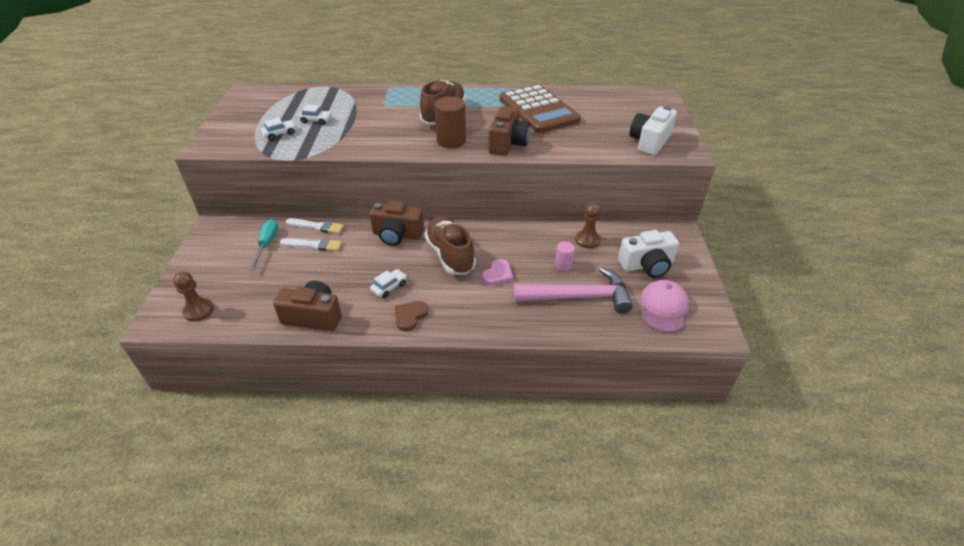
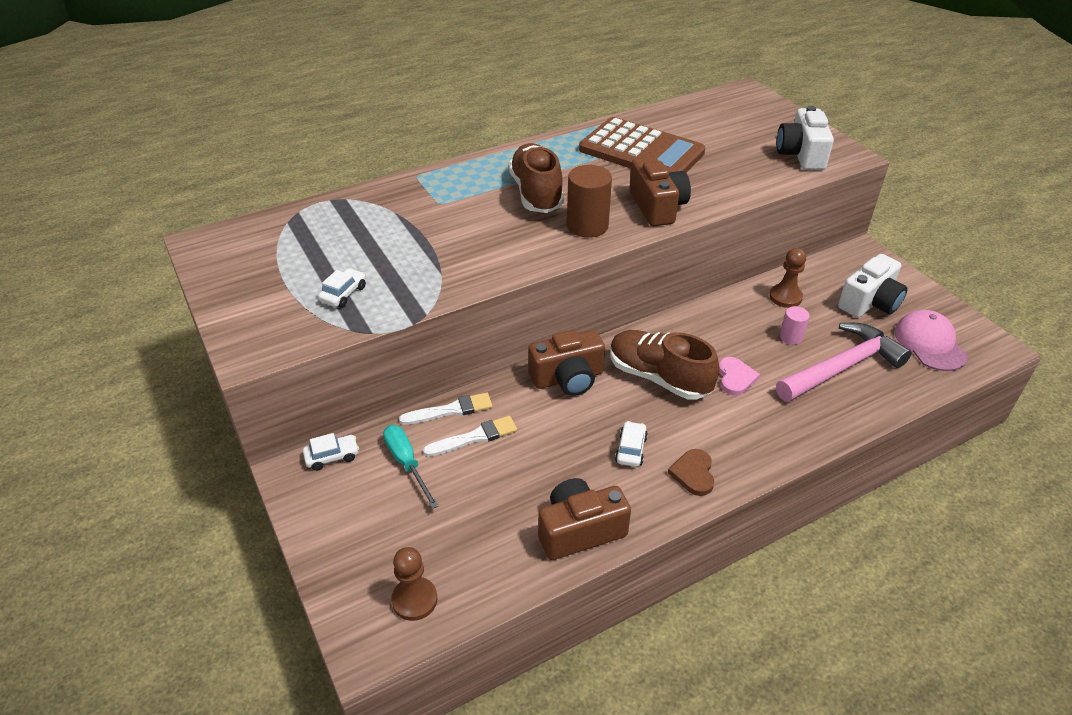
camera: 30 degrees left, 0 degrees up
(316, 120) = (373, 256): white car -> white car (332, 456)

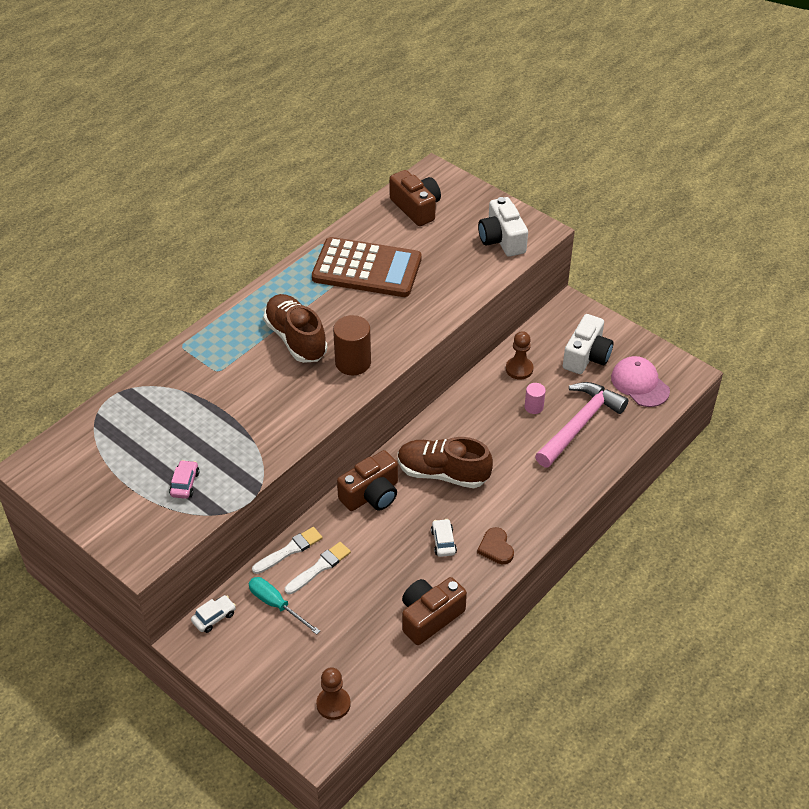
camera: 20 degrees left, 5 degrees up
(343, 294) = (185, 484): white car -> pink car
(657, 207) = (402, 327): brown camera -> brown camera (416, 208)
(735, 378) = (502, 457): pink heart -> none

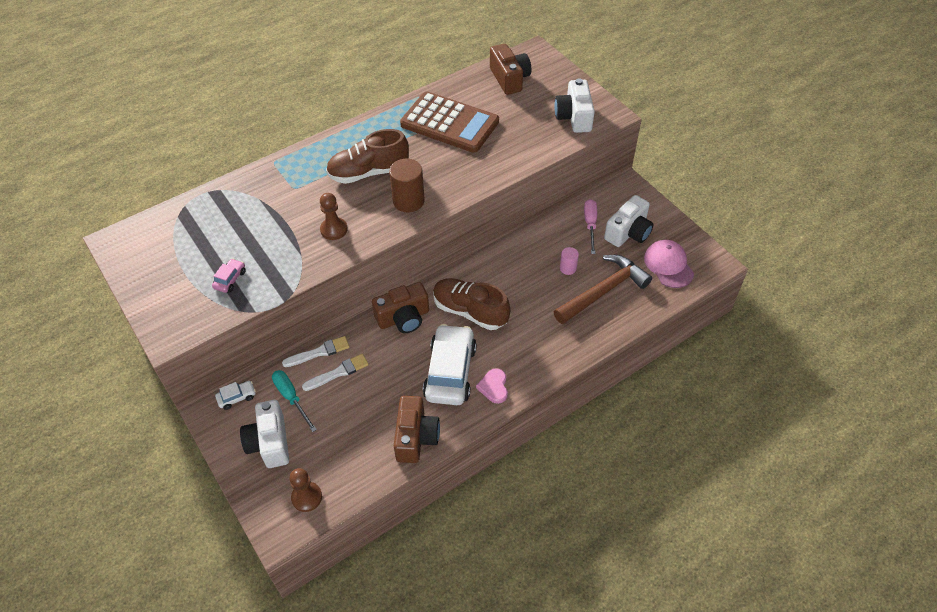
camera: 15 degrees right, 5 degrees up
(270, 657) = (269, 442): none -> white camera
(296, 339) = (368, 172): brown shoe -> brown shoe turned 90 degrees counterclockwise
(430, 617) = (416, 437): brown camera -> brown camera turned 120 degrees clockwise
(443, 542) = (450, 372): white car -> white car, size x2.33
(496, 548) = (494, 387): brown heart -> pink heart
(519, 369) = (566, 233): brown pawn -> brown pawn (334, 229)
(543, 355) = (590, 225): none -> pink screwdriver
(580, 424) = (603, 291): pink hammer -> brown hammer

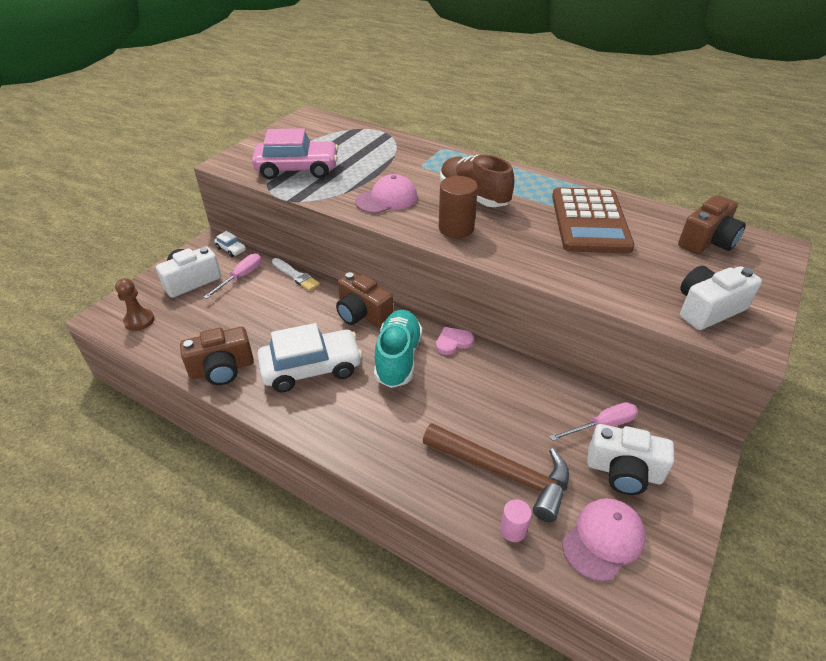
camera: 65 degrees right, 10 degrees down
(230, 279) = (297, 169): pink car -> pink car, size x2.33
(291, 398) = (241, 277): turquoise screwdriver -> pink screwdriver
(334, 229) = (387, 199): brown pawn -> pink cap
(338, 372) = (278, 294): white brush -> none
(470, 311) = (398, 358): brown shoe -> turquoise shoe
(494, 387) = (306, 410): pink heart -> pink heart (453, 342)
(568, 268) = (515, 424): pink cylinder -> pink cylinder (513, 530)

